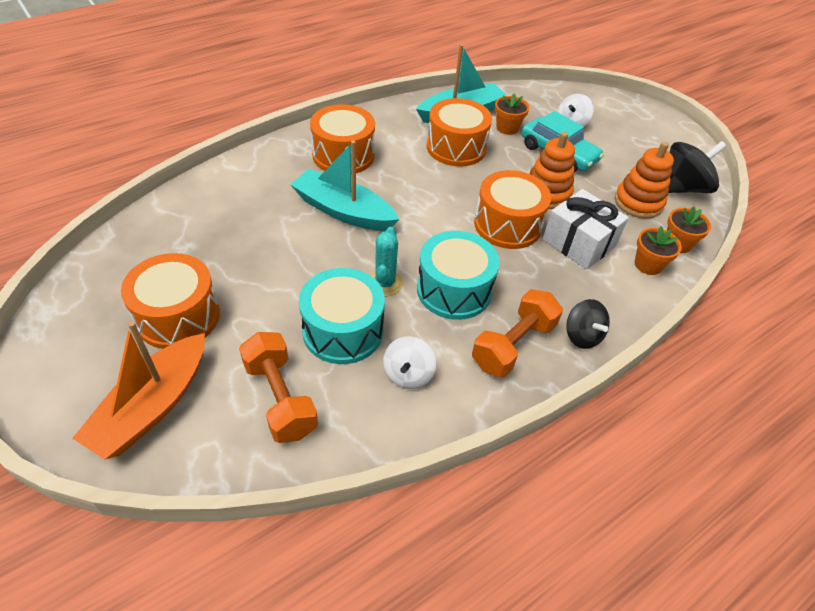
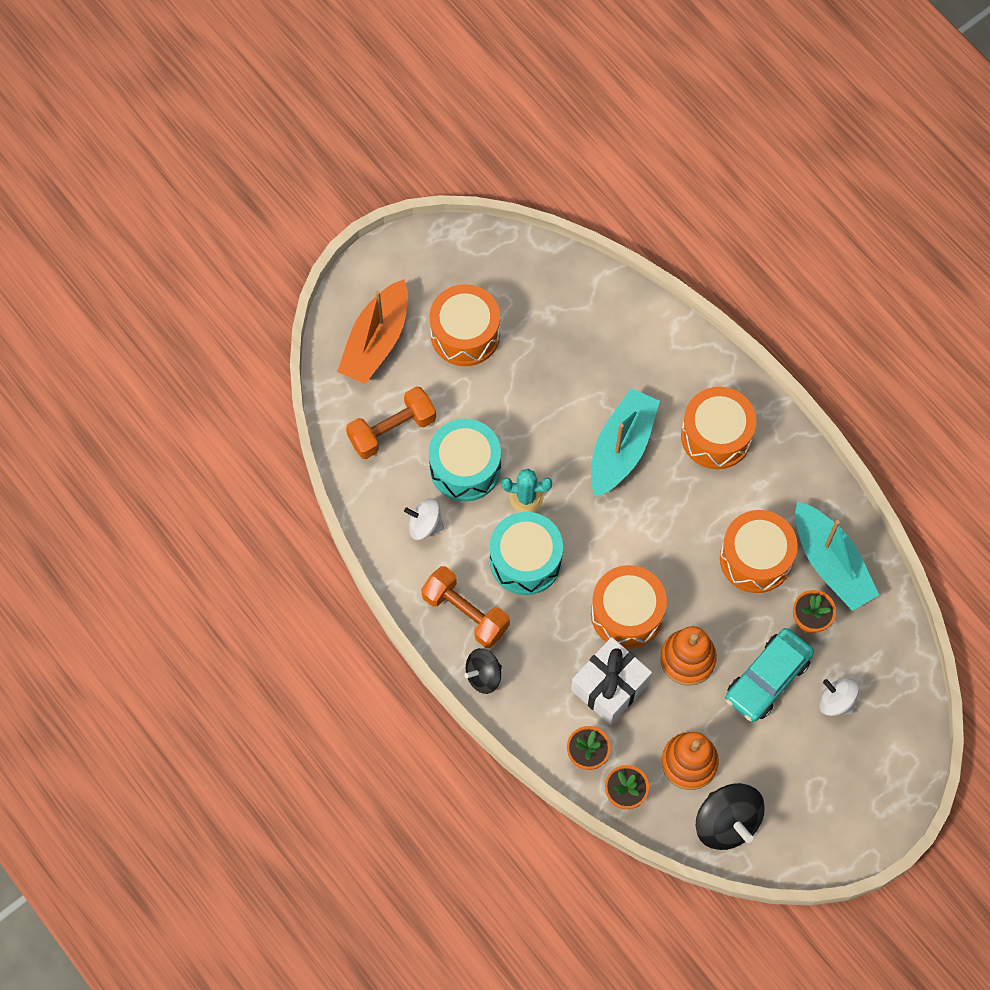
camera: 90 degrees right, 20 degrees up
(152, 406) = (376, 341): orange boat -> orange boat turned 90 degrees counterclockwise

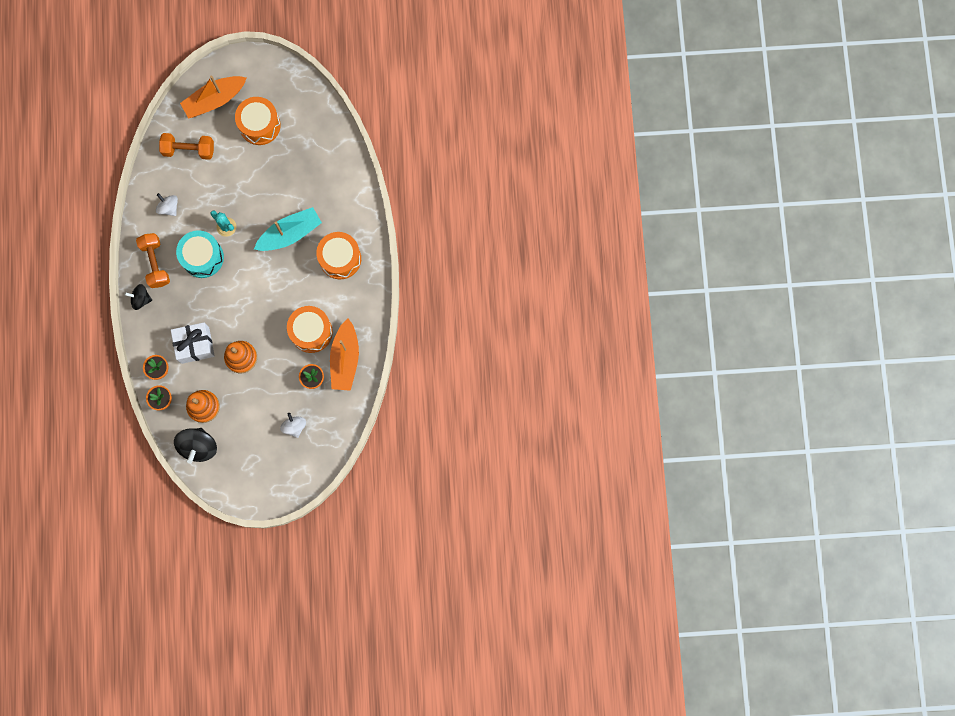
camera: 35 degrees right, 10 degrees up
(465, 468) = (209, 192): turquoise drum -> none
(627, 613) = (230, 316): orange drum -> none
(767, 679) = (271, 393): turquoise car -> none
(831, 563) = (345, 359): turquoise boat -> orange boat

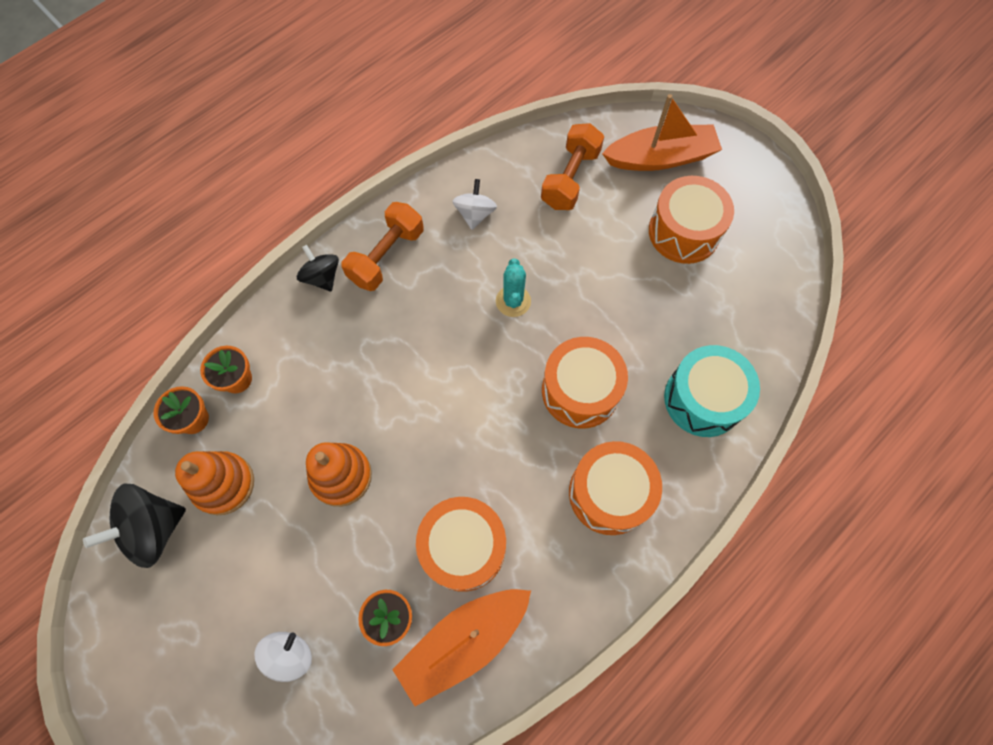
camera: 50 degrees right, 10 degrees down
(189, 150) = (570, 178): orange dumbbell -> orange dumbbell turned 60 degrees clockwise
(195, 345) = (310, 396): white gift -> none
(202, 257) = (445, 306): turquoise drum -> turquoise drum (703, 399)
(215, 100) = (660, 158): orange boat -> orange boat turned 150 degrees clockwise
(290, 233) = (580, 391): turquoise boat -> orange drum

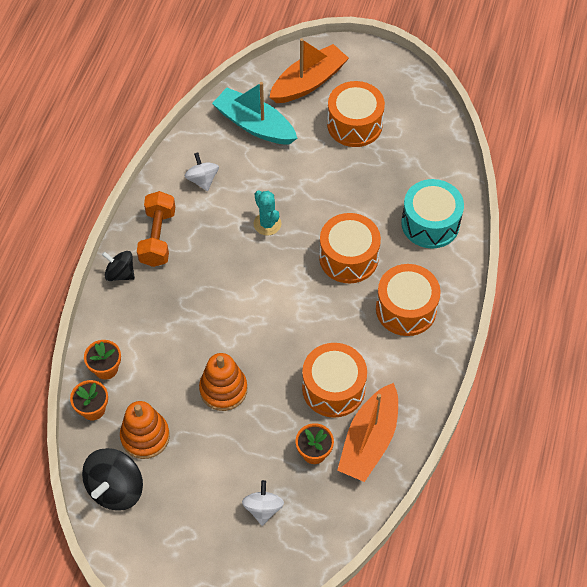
camera: 30 degrees left, 10 degrees down
(570, 178) = (254, 125): orange dumbbell -> turquoise boat

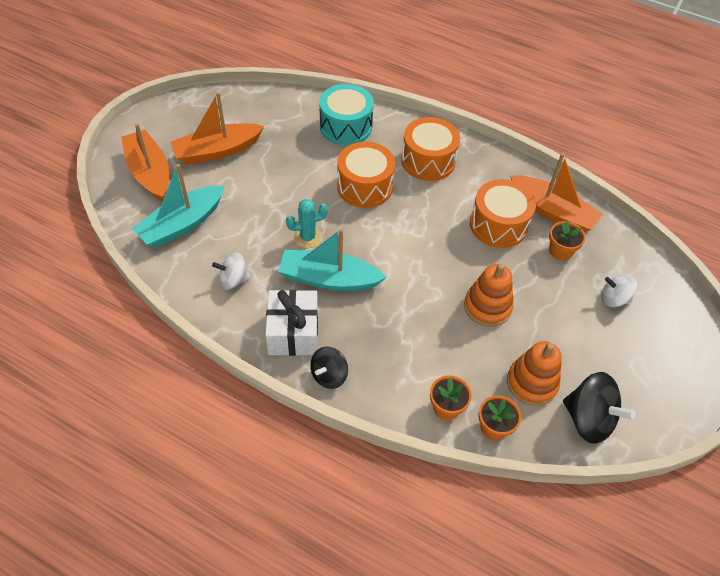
camera: 80 degrees left, 5 degrees down
(157, 237) = (293, 332): orange dumbbell -> white gift
(222, 251) = (329, 279): none -> turquoise boat
(354, 124) = (217, 151): orange drum -> orange boat

